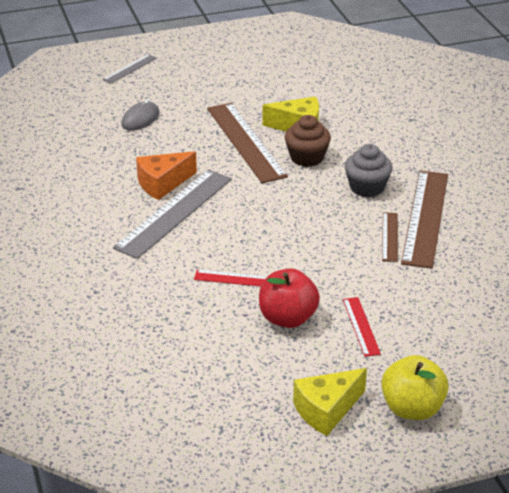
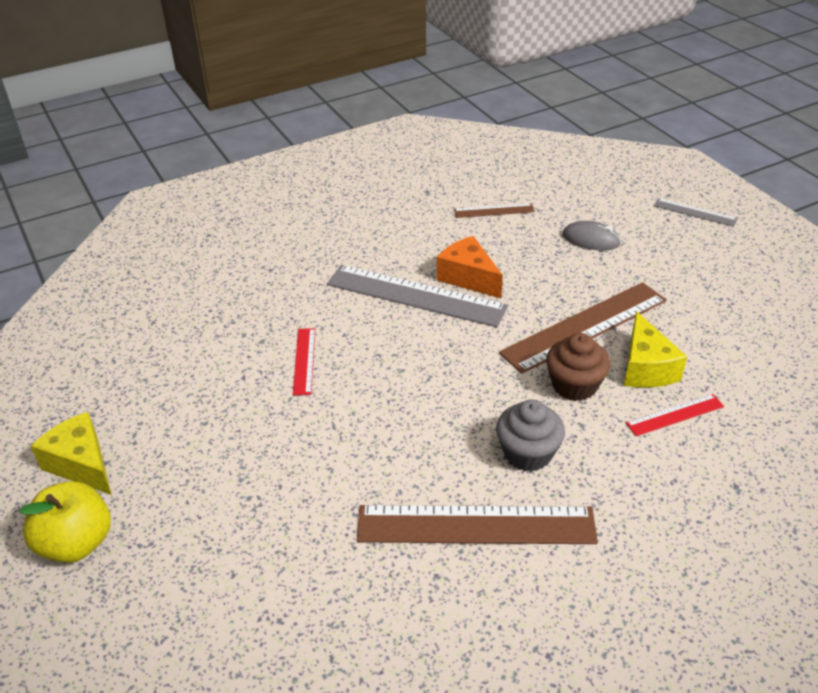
camera: 80 degrees right, 5 degrees up
(287, 318) = (238, 412): red apple -> none
(361, 326) = (228, 478): red ruler -> red ruler (675, 415)
(389, 236) = (419, 489): brown ruler -> brown ruler (494, 211)

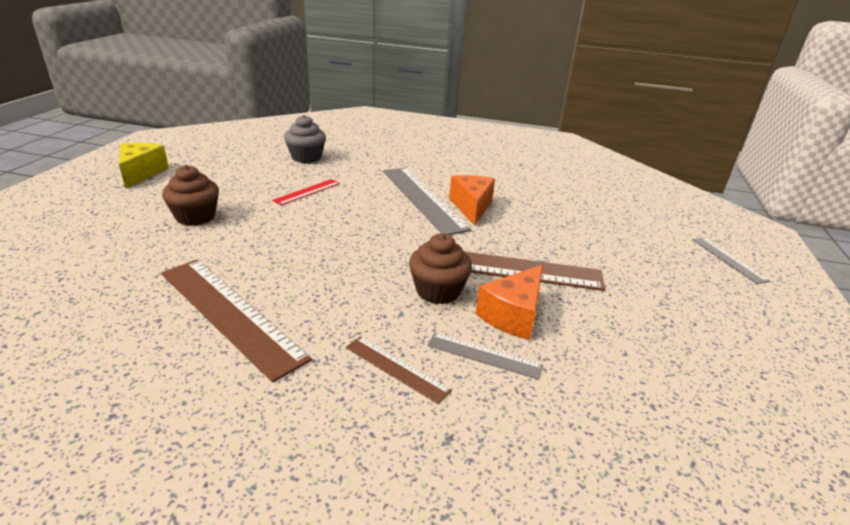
camera: 40 degrees right, 10 degrees down
(77, 543) = (77, 195): yellow apple -> none
(260, 467) = (195, 217): none -> brown cupcake
(494, 211) = (550, 189): brown ruler -> brown ruler (396, 368)
(527, 453) = (334, 303): grey cupcake -> grey cupcake (306, 157)
(591, 239) = (600, 231): grey mouse -> none
(645, 368) = (513, 315): yellow cheese -> orange cheese
(675, 415) = (484, 355): red ruler -> grey ruler

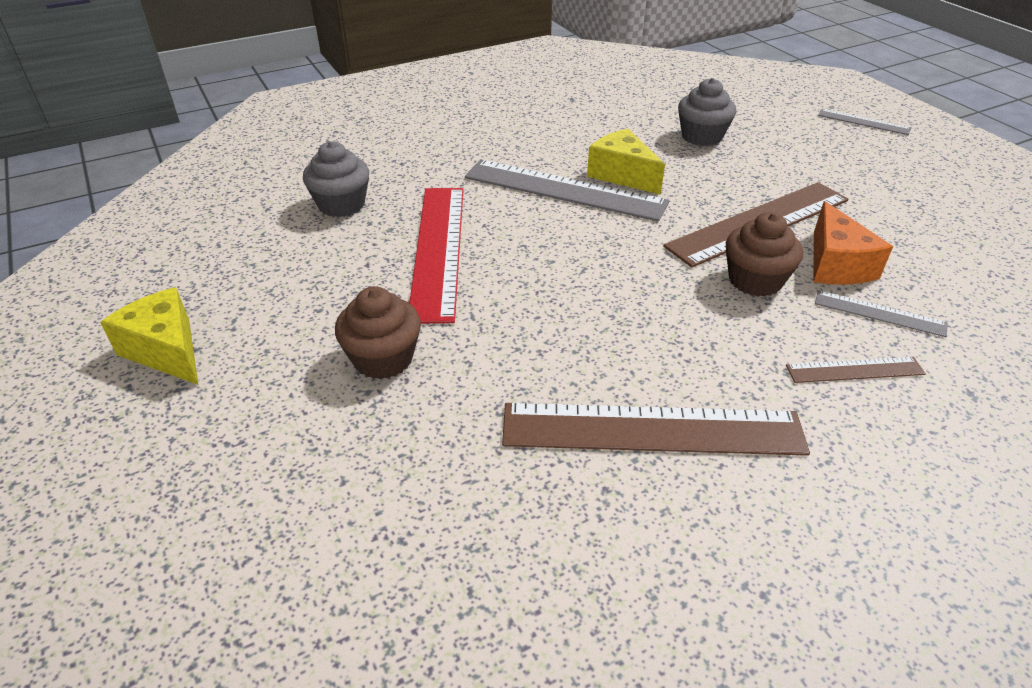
camera: 40 degrees left, 10 degrees up
(307, 192) = (438, 249): red ruler -> red ruler, size x2.05
(471, 207) = (622, 175): orange cheese -> yellow cheese
(484, 355) = (879, 313): grey ruler -> grey ruler turned 45 degrees clockwise
(567, 213) = (701, 137): none -> grey cupcake

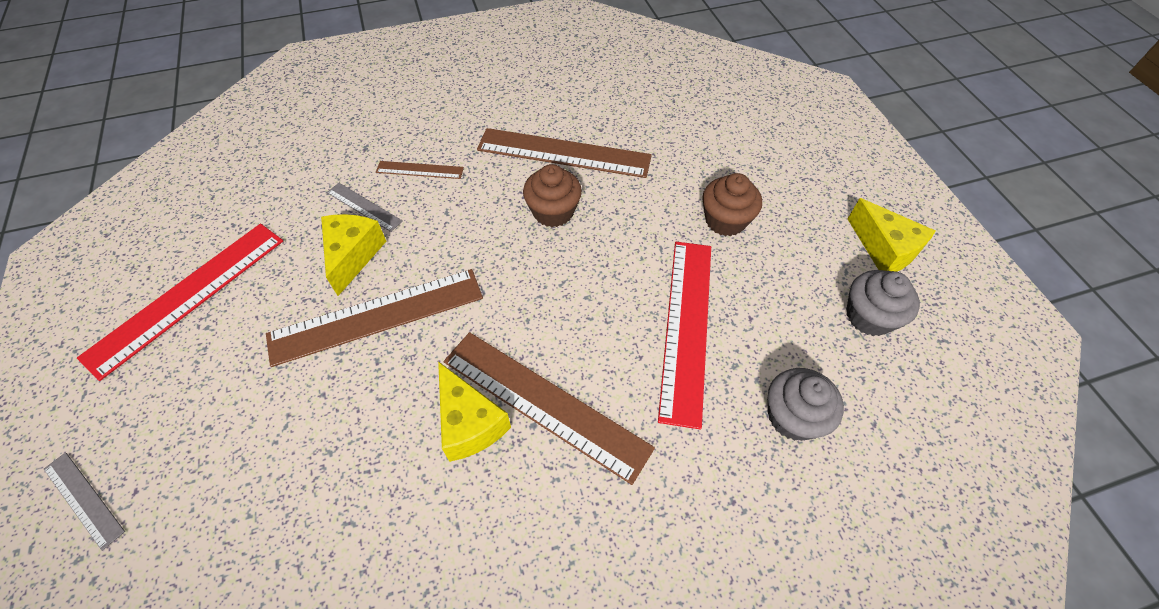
camera: 170 degrees left, 15 degrees up
(564, 190) = (544, 403): grey ruler -> brown ruler
(701, 137) = (325, 498): grey cupcake -> grey cupcake (869, 316)
(755, 280) = (430, 249): brown cupcake -> brown cupcake (553, 212)
(836, 264) = (353, 255): orange cheese -> yellow cheese
(959, 216) = (188, 296): none -> red ruler

